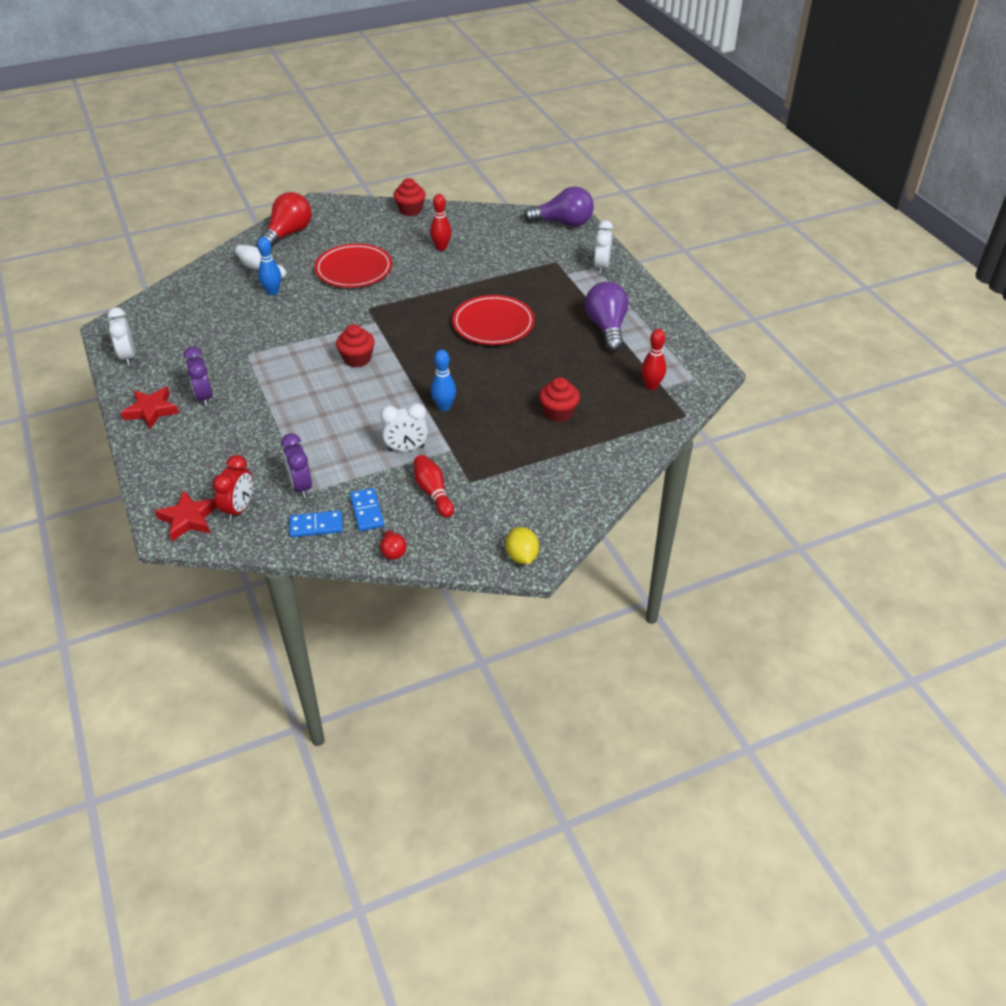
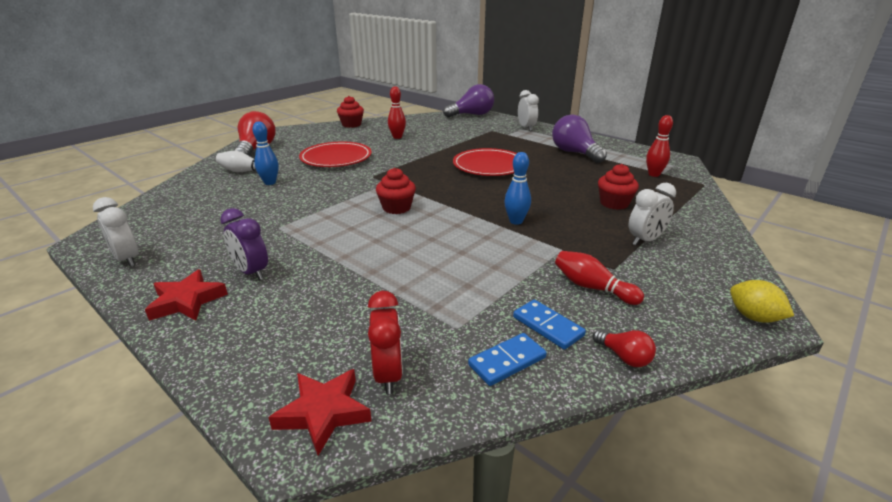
camera: 25 degrees left, 15 degrees down
(301, 486) = (445, 324): purple clock -> none
(406, 448) = (520, 259): white clock -> white clock (645, 240)

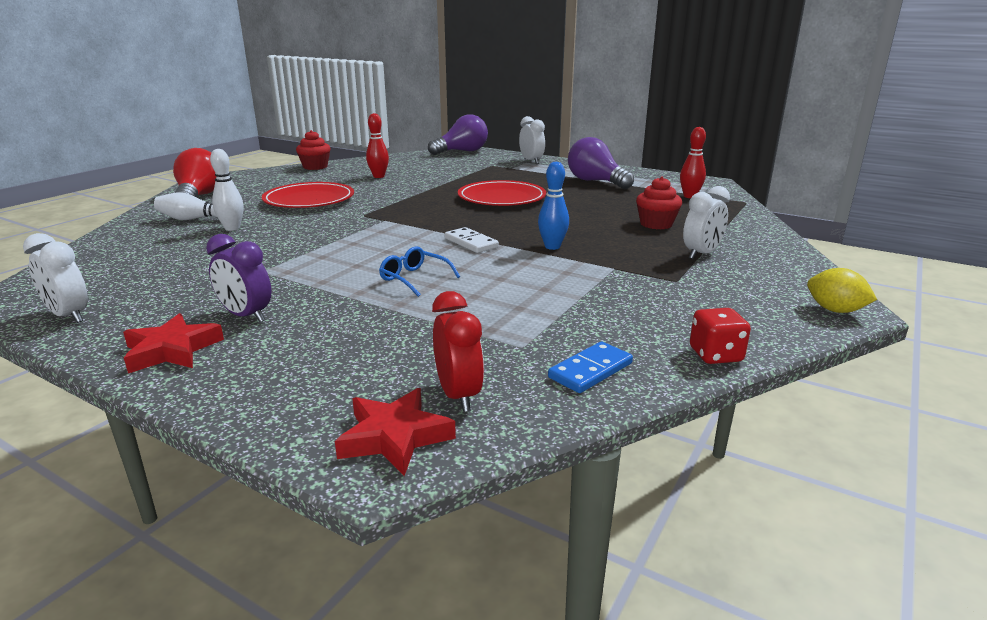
camera: 10 degrees left, 5 degrees down
(270, 182) = (232, 228): blue bowling pin -> white bowling pin
(392, 246) = (414, 278): none -> blue glasses
(396, 208) = (405, 243): red cupcake -> none
(449, 212) = (471, 243): none -> white domino
(547, 326) = (623, 336): blue domino -> none
(592, 287) = (660, 299): red bowling pin -> none
(624, 357) = (715, 355): red light bulb -> red dice

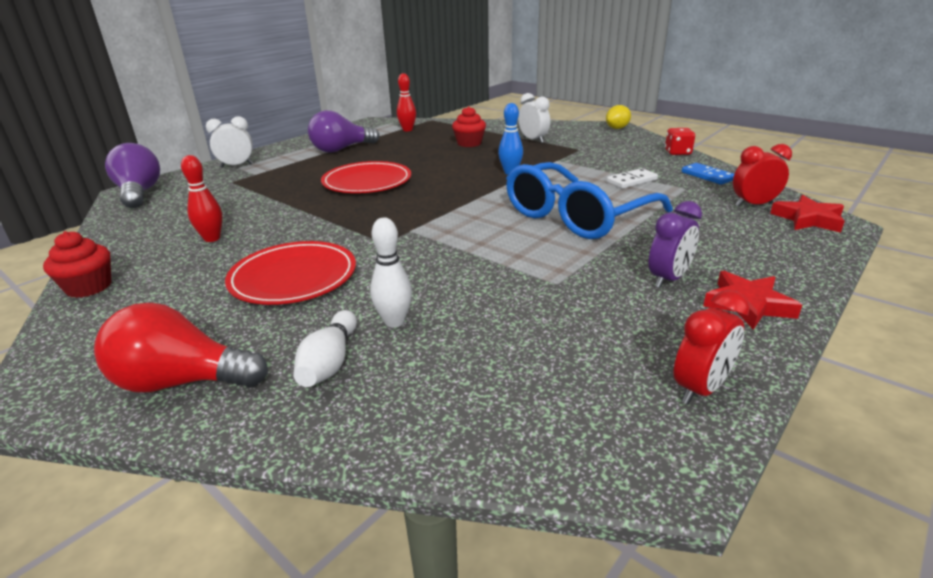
camera: 80 degrees left, 5 degrees up
(69, 316) = (700, 389): white clock -> red clock
(414, 278) = (576, 216): blue glasses -> blue glasses, size x2.47
(471, 243) = (494, 196): white domino -> white domino (632, 181)

